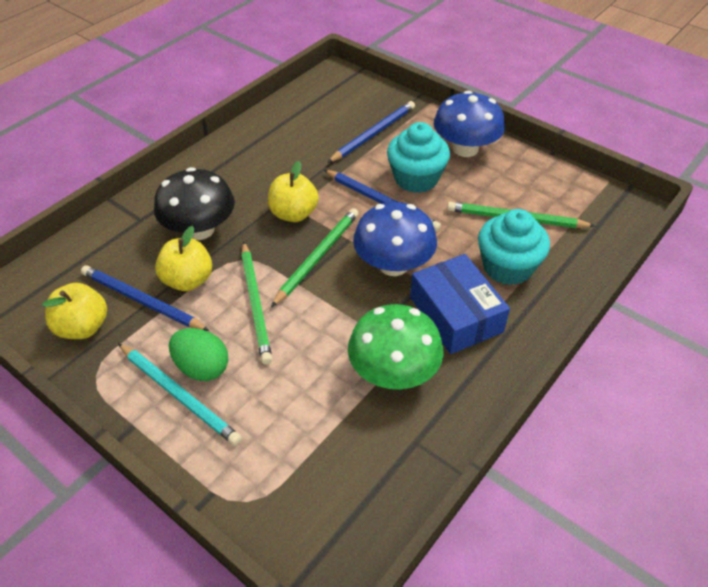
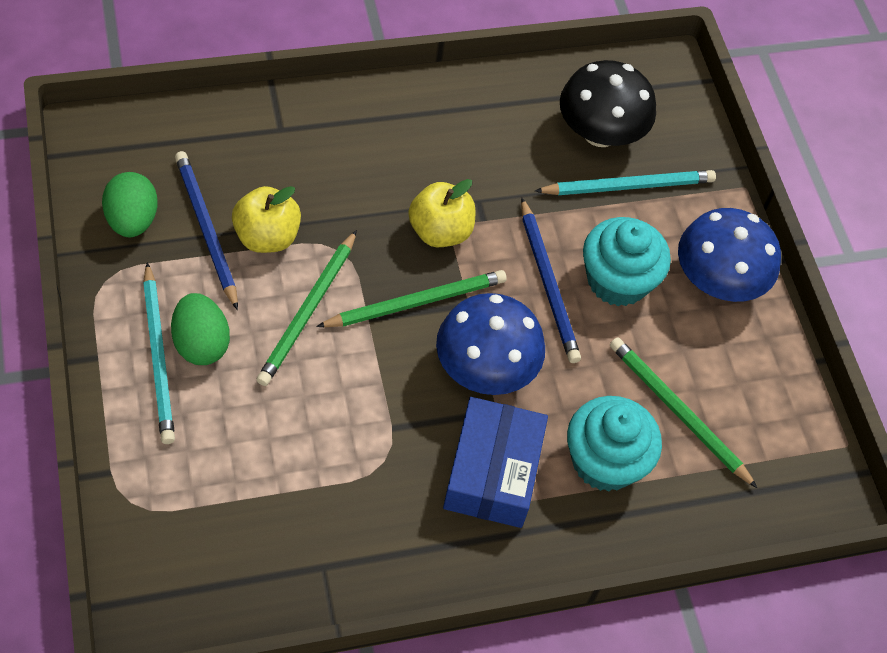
camera: 30 degrees right, 10 degrees up
(83, 327) = (132, 220): yellow apple -> green egg
(200, 229) = (328, 183): black mushroom -> black mushroom (600, 133)
(373, 134) = (628, 186): blue pencil -> turquoise pencil
(393, 372) = (370, 484): green mushroom -> none

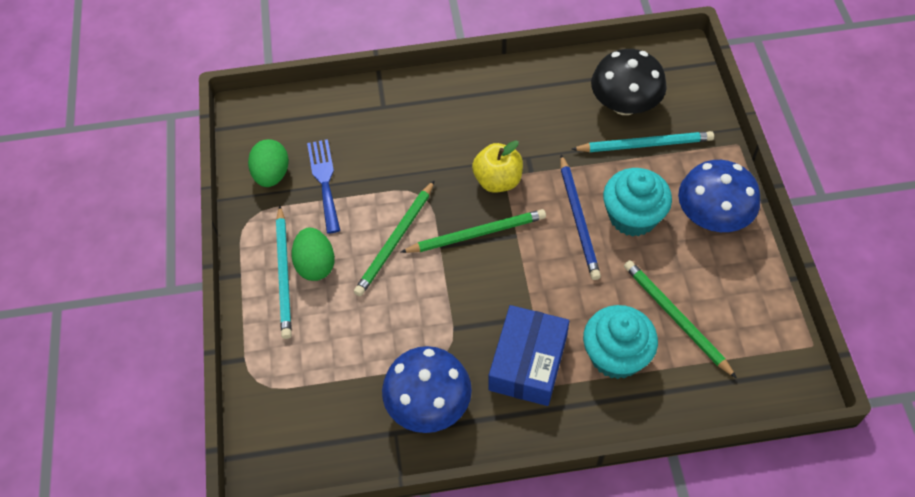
camera: 15 degrees right, 0 degrees up
(206, 230) = (324, 181): blue pencil -> blue fork
(267, 237) = (368, 186): yellow apple -> none
(485, 368) = (526, 284): blue mushroom -> blue mushroom (428, 404)

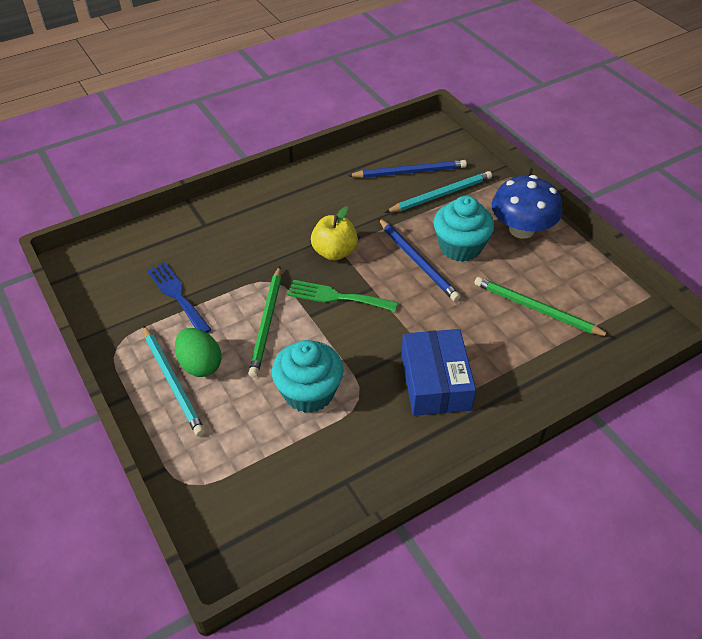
camera: 25 degrees left, 10 degrees down
(272, 175) = (123, 304): green egg -> none
(428, 404) = (365, 446): blue mushroom -> none
(476, 234) = (337, 297): green pencil -> green fork
(616, 355) = (505, 352): turquoise cupcake -> turquoise cupcake (309, 392)
(624, 104) = (409, 172): black mushroom -> blue pencil

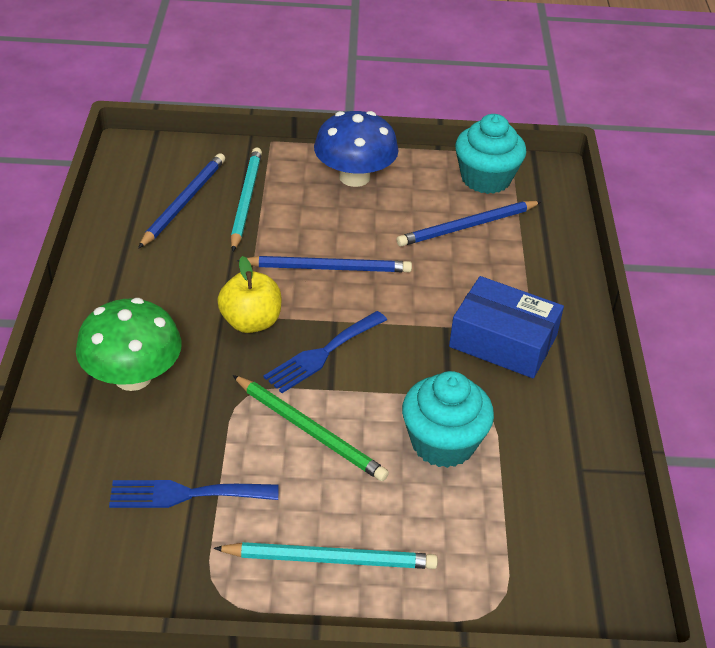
camera: 60 degrees left, 5 degrees down
(200, 365) = (324, 520): green egg -> none
(247, 229) = (133, 376): none -> green mushroom
(337, 297) = (322, 354): green fork -> blue fork
(460, 247) = (337, 228): turquoise cupcake -> turquoise cupcake (486, 178)
(537, 309) = (468, 226): green pencil -> blue pencil

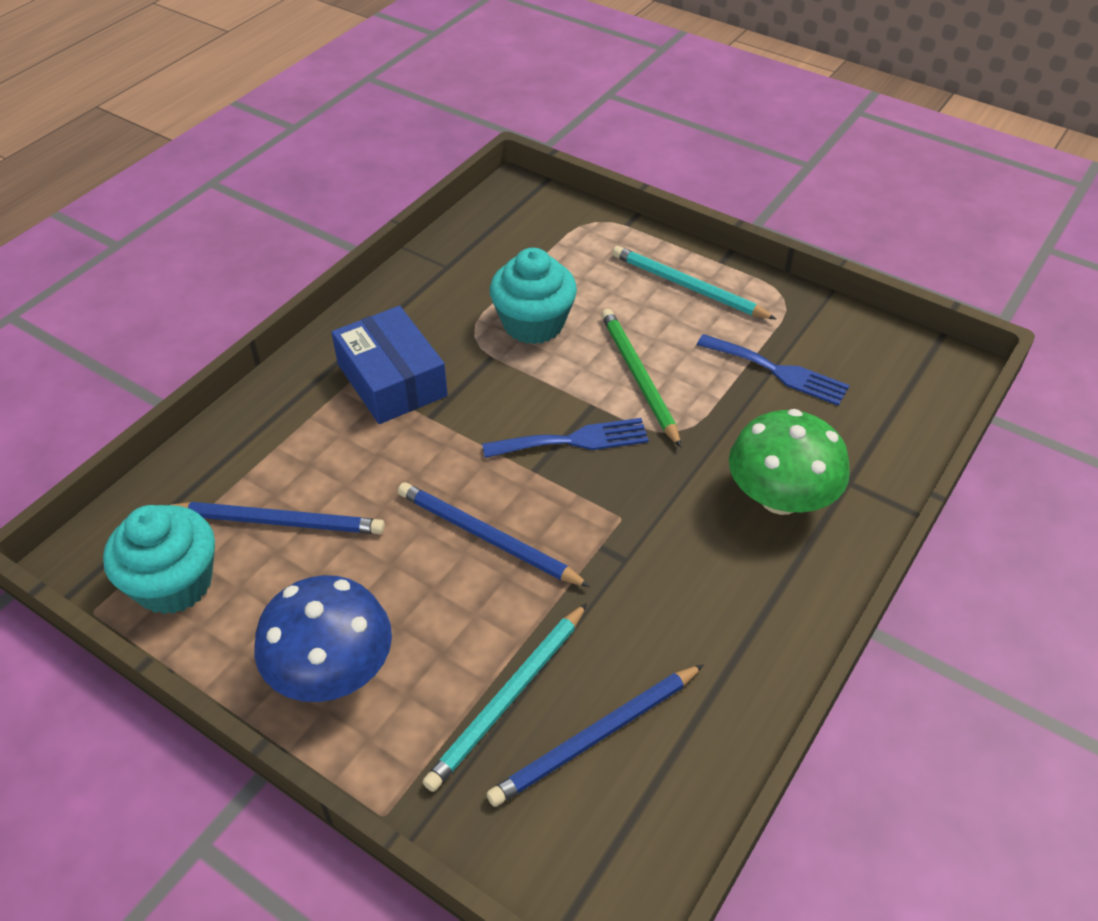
camera: 145 degrees left, 5 degrees up
(251, 322) = (622, 507): yellow apple -> none

